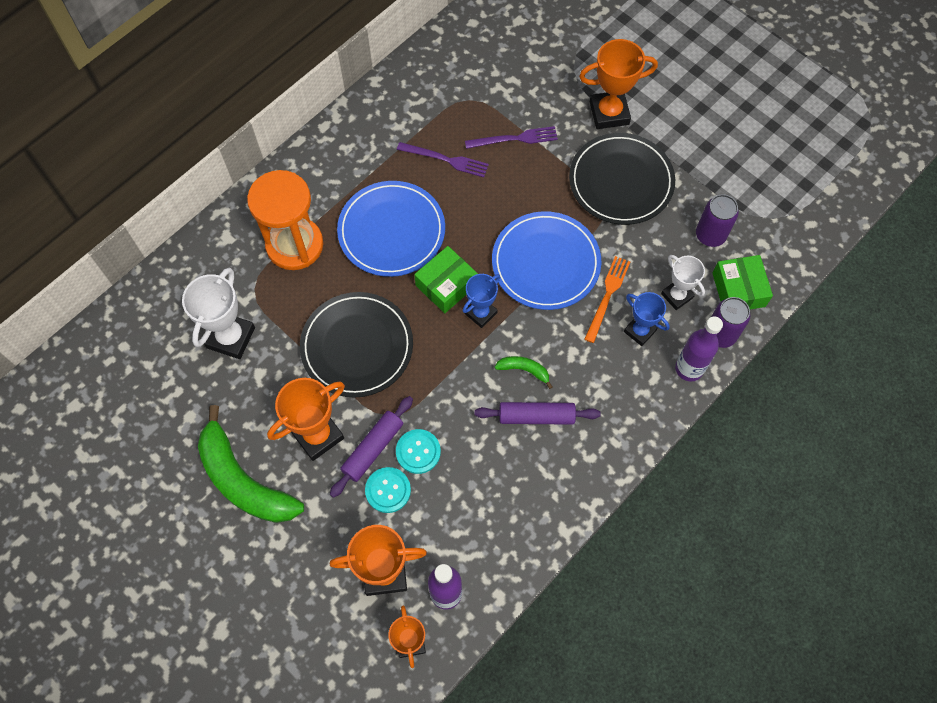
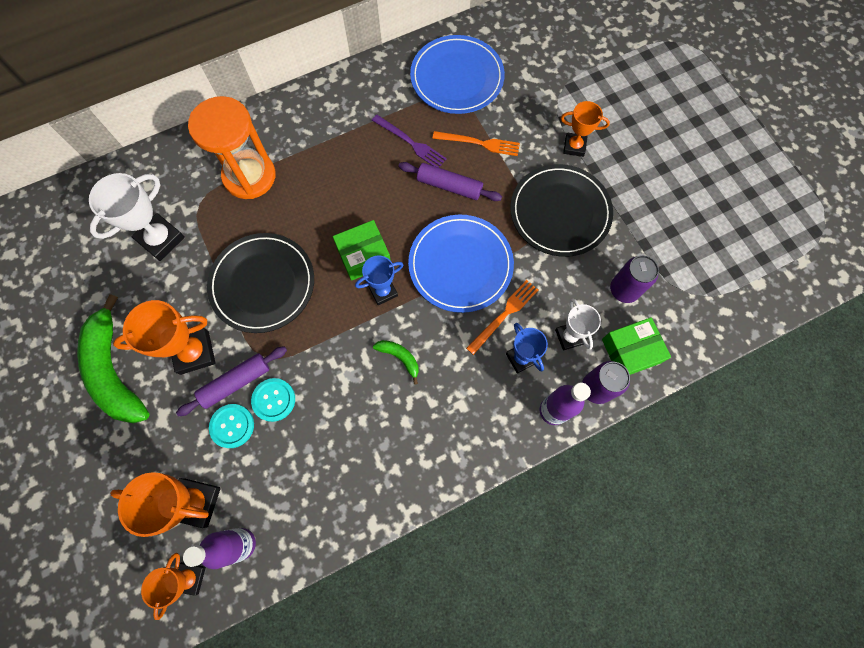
camera: 20 degrees right, 5 degrees up
(391, 231) = (337, 191): blue plate -> blue plate (457, 78)
(515, 139) = (479, 143): purple fork -> orange fork
(536, 416) = (392, 405): purple rolling pin -> purple rolling pin (449, 186)
(609, 113) = (574, 146): orange trophy -> orange trophy, size x0.63
(738, 289) = (631, 351): green box -> green box turned 60 degrees clockwise

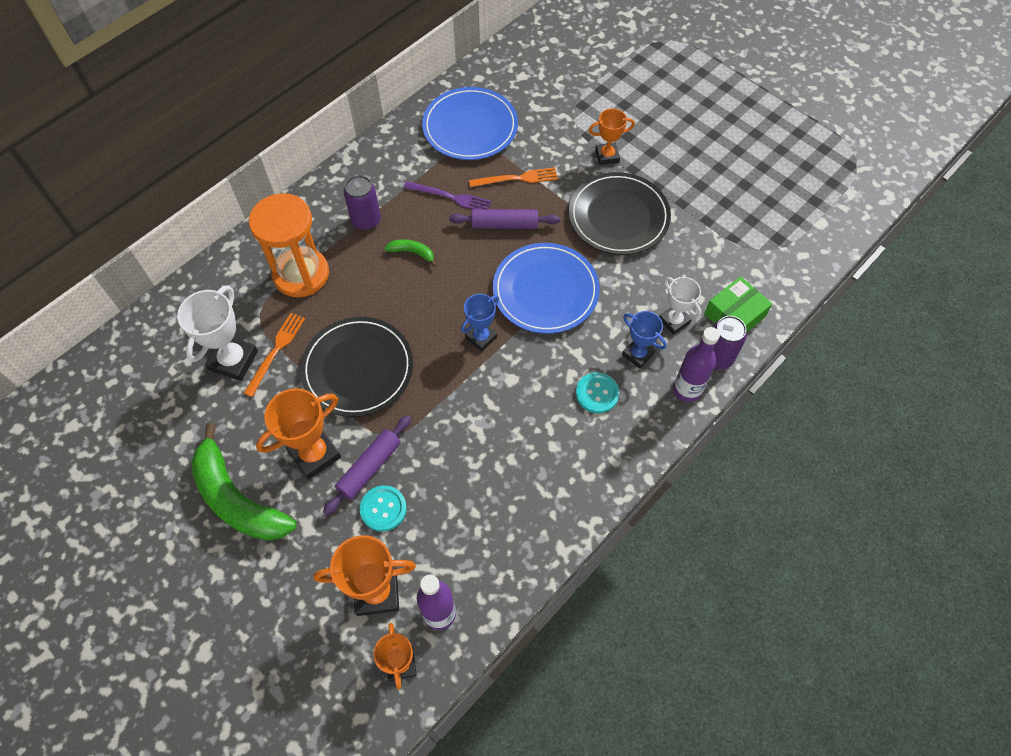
camera: 20 degrees left, 10 degrees down
(273, 400) = (415, 470): turquoise button -> turquoise button (597, 393)
(363, 255) = (448, 311): green box -> none
(400, 358) = (523, 391): green banana -> green banana (412, 253)
(504, 315) = (605, 321): orange fork -> orange fork (276, 351)
(624, 290) = (705, 265): purple can -> purple can (366, 220)

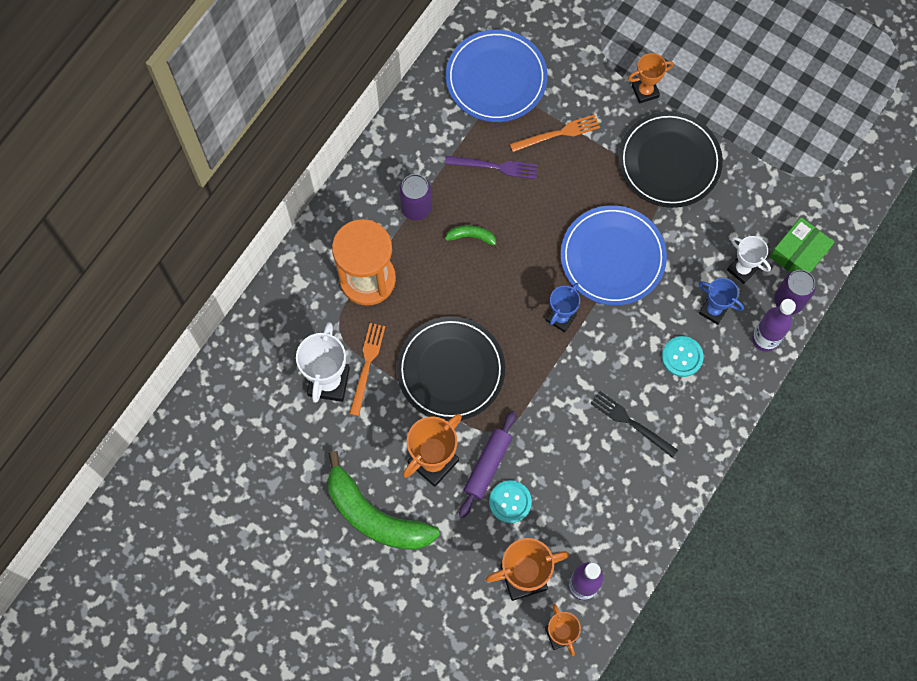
camera: 10 degrees left, 10 degrees up
(504, 225) = (557, 190): purple rolling pin -> none
(530, 449) = (631, 423): none -> black fork

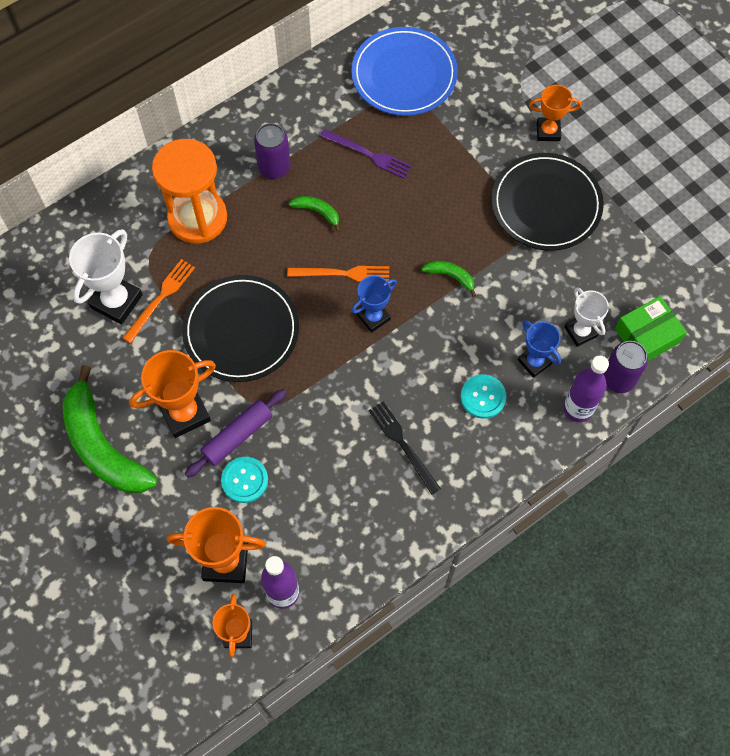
camera: 20 degrees right, 5 degrees down
(558, 133) = (444, 143): orange fork -> orange fork (342, 274)
(612, 257) = (450, 276): blue plate -> green banana

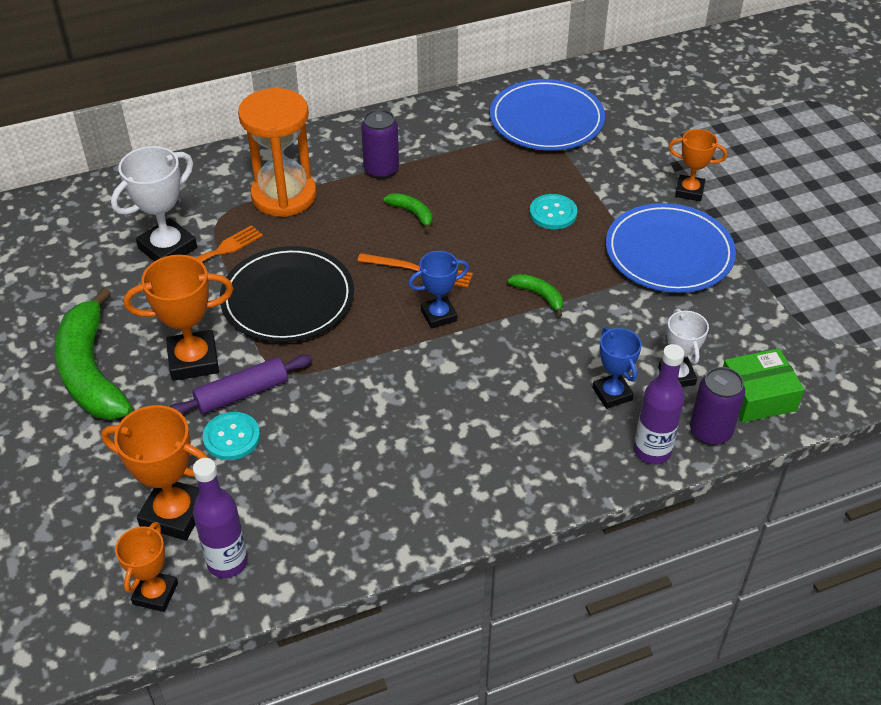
camera: 15 degrees right, 20 degrees down
(368, 154) = (485, 176): purple fork -> none
(403, 444) = (428, 442): black fork -> none
(483, 397) = (539, 415): turquoise button -> turquoise button (553, 213)
(546, 204) = (669, 252): black plate -> blue plate

